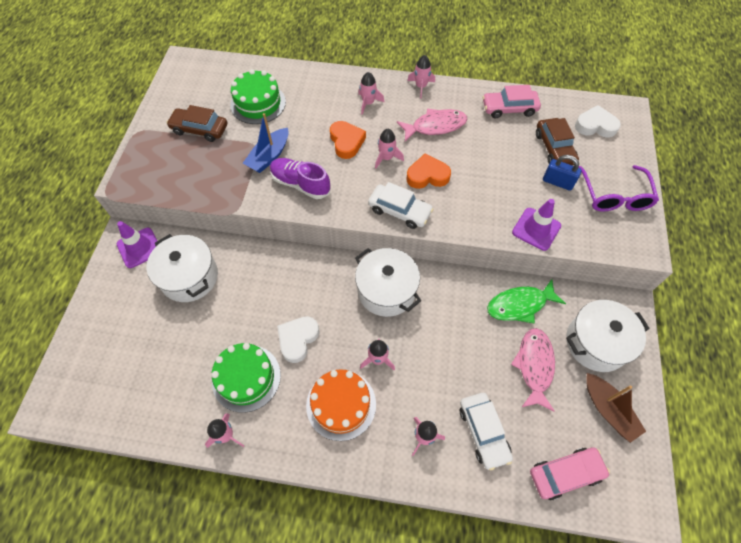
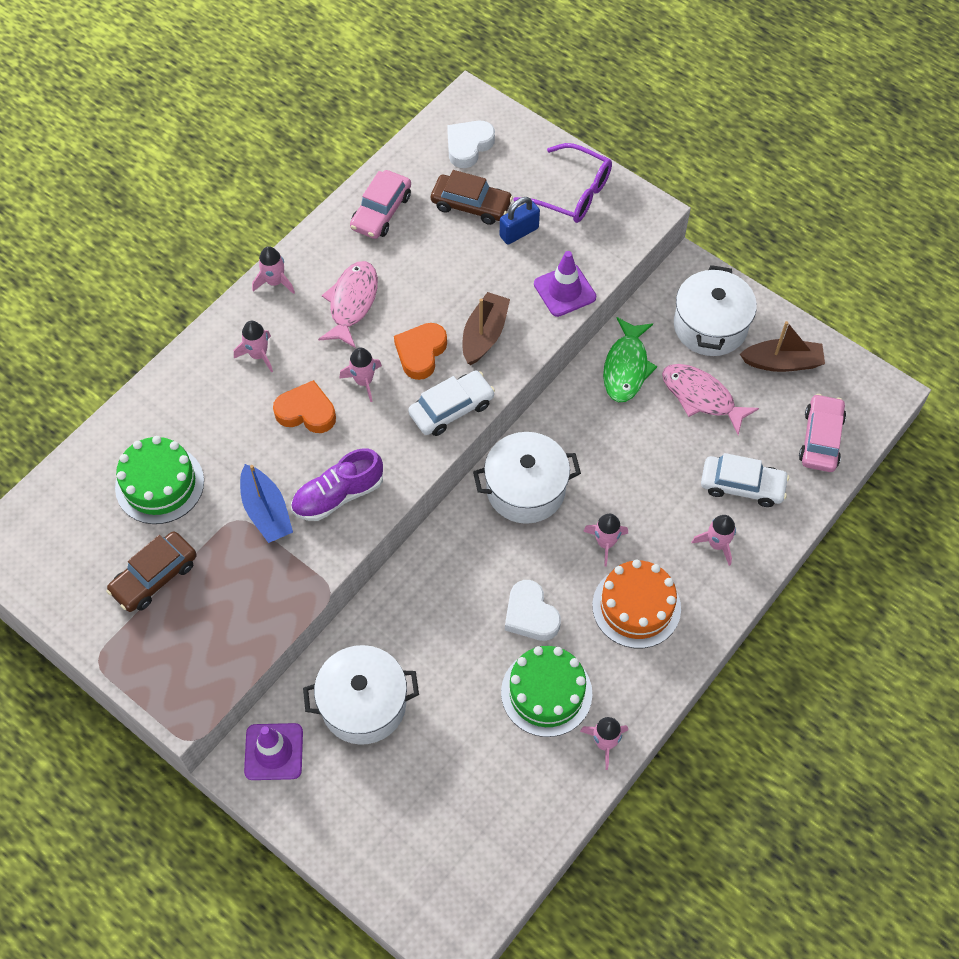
camera: 60 degrees left, 0 degrees up
(466, 201) = (484, 335): none -> brown boat

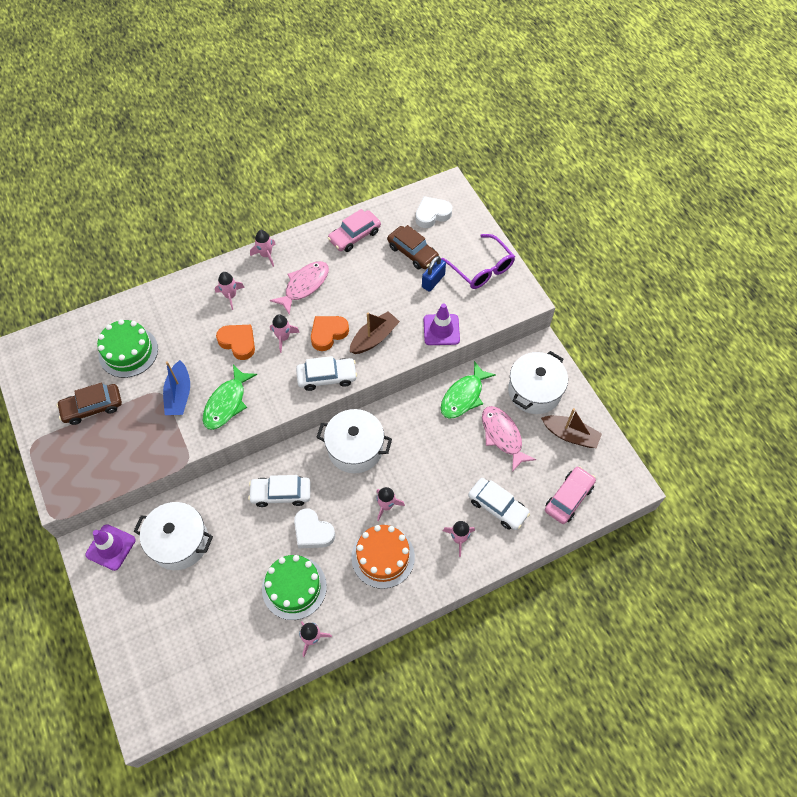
camera: 25 degrees right, 0 degrees up
(338, 495) = (227, 403): purple shoe -> green fish
(462, 586) = (281, 493): none -> white car
(519, 232) = (433, 281): blue padlock -> blue padlock turned 45 degrees counterclockwise
(530, 615) = (313, 531): white heart -> white heart turned 45 degrees counterclockwise

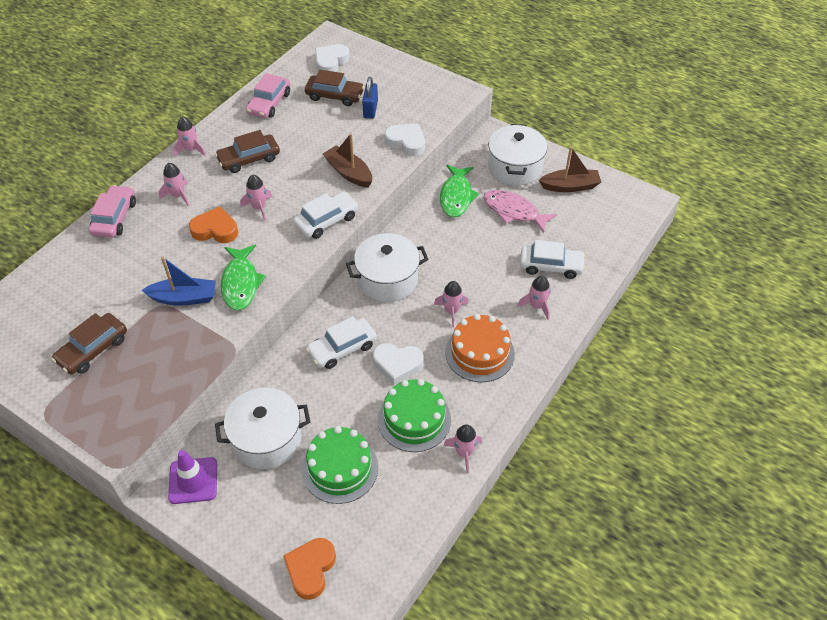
camera: 30 degrees left, 10 degrees down
(128, 352) = (99, 285): green cake -> green cake (340, 468)
(179, 395) = (184, 298): blue boat -> blue boat turned 60 degrees counterclockwise
(304, 286) = (249, 159): pink fish -> brown car
(328, 334) = (301, 187): orange heart -> orange heart (310, 569)
(374, 338) = (349, 173): brown boat -> brown boat turned 60 degrees counterclockwise
(441, 330) = (406, 142): purple traffic cone -> white heart
(481, 268) = (407, 84): purple glasses -> none
(568, 498) = (605, 232): pink car -> pink car (115, 218)

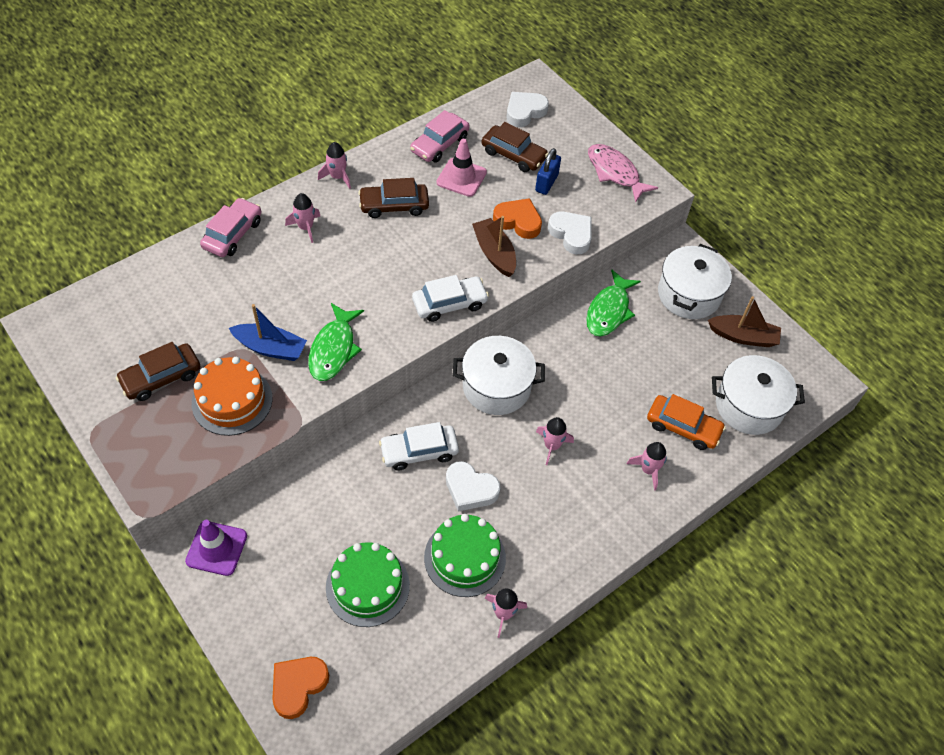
camera: 15 degrees right, 5 degrees up
(215, 230) = (329, 279): orange heart -> orange heart (518, 221)
(259, 207) = (384, 266): pink rocket -> none
(267, 439) = (305, 528): white pot -> white pot (749, 406)
(298, 123) = (461, 177): none -> pink traffic cone
(479, 353) = (564, 505): orange cake -> orange cake (232, 400)
(513, 211) = (666, 348): pink fish -> pink fish (615, 172)
(551, 266) = (683, 427): white car -> orange car

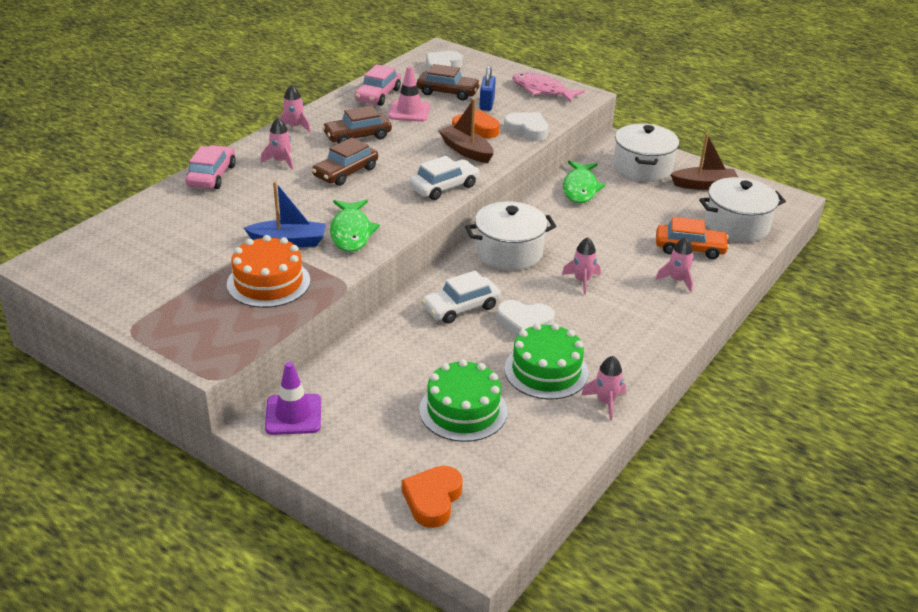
camera: 15 degrees left, 20 degrees down
(161, 377) = (187, 279): brown car -> brown car (345, 172)

